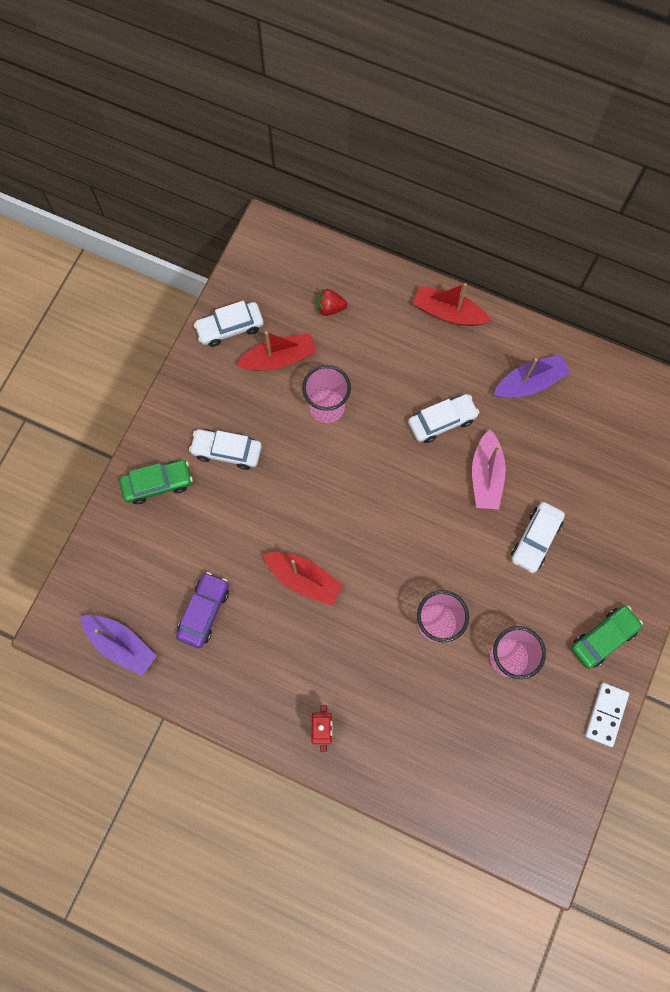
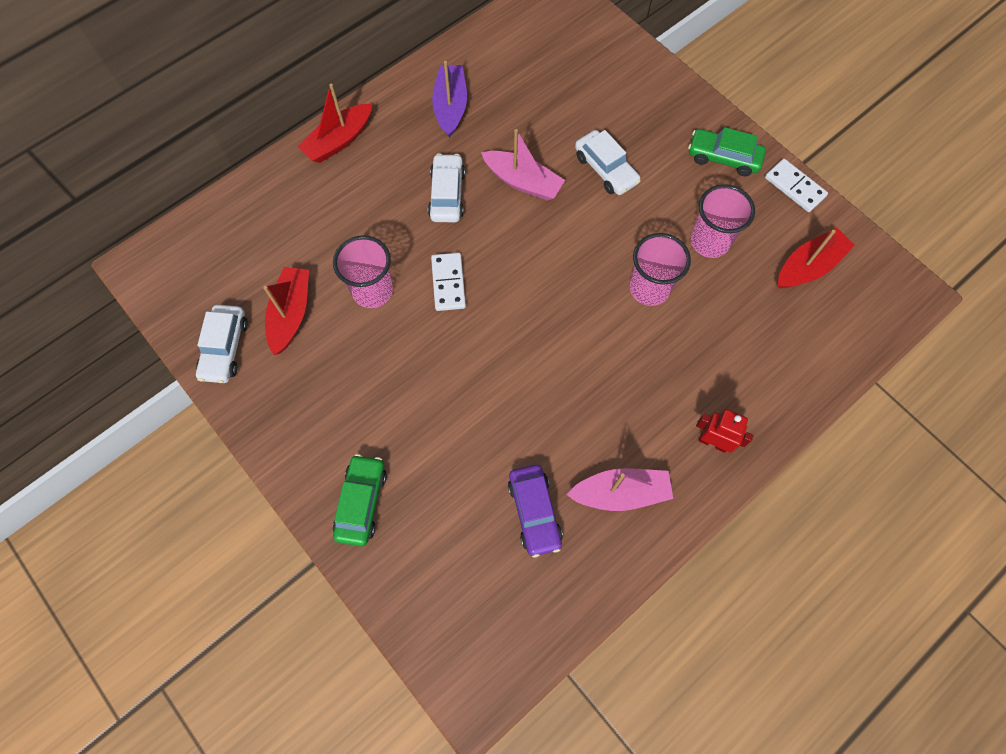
camera: 65 degrees left, 5 degrees down
(121, 644) = (530, 623): purple boat -> none
(204, 611) = (534, 512): purple car -> purple car turned 150 degrees counterclockwise
(227, 451) = (364, 411): white car -> none
(247, 671) = (620, 493): none -> pink boat
(304, 579) = (546, 392): red boat -> red boat (808, 266)
(330, 308) = (266, 241): red strawberry -> none
(362, 461) = (448, 283): none -> white domino
(603, 638) = (723, 157): green car -> green car turned 60 degrees counterclockwise

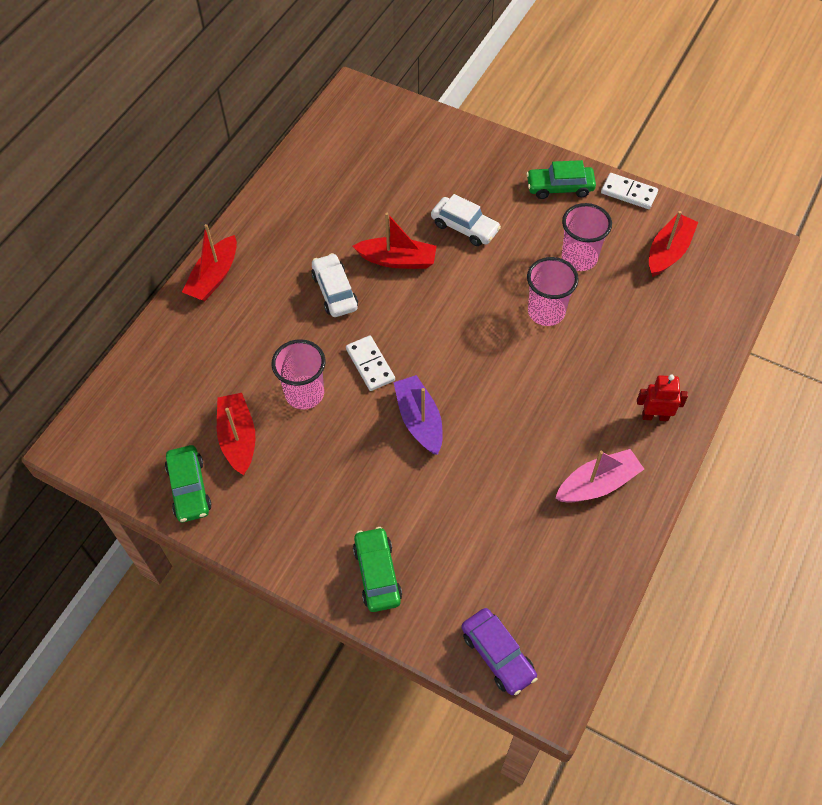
camera: 20 degrees left, 10 degrees down
(225, 348) = (189, 488): white car -> green car
(450, 106) = (303, 217): purple boat -> purple boat (419, 420)
(523, 182) = (397, 260): pink boat -> red boat
(534, 512) = (532, 526): purple car -> purple car (497, 655)

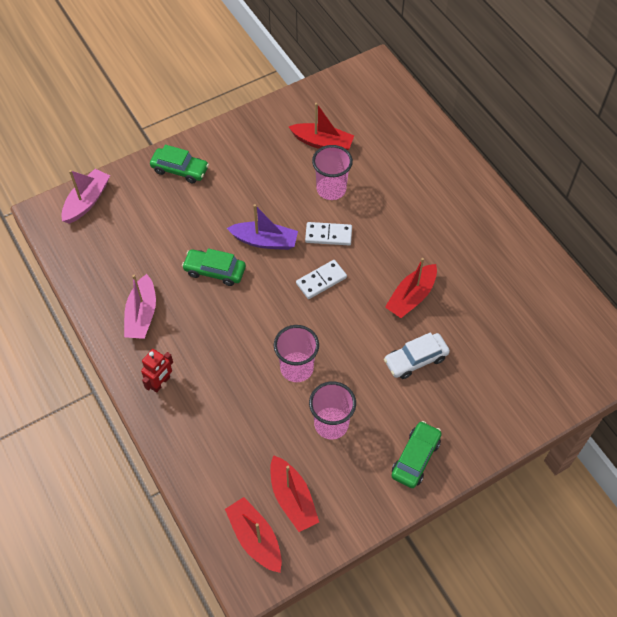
camera: 120 degrees right, 0 degrees up
(189, 488) = (304, 107): green car -> green car (215, 271)
(214, 277) = (466, 180): red boat -> red boat (255, 538)
(335, 291) = (407, 244): white car -> none
(497, 655) = (87, 201): purple car -> pink boat
(629, 193) = (375, 512): white domino -> white domino (321, 281)

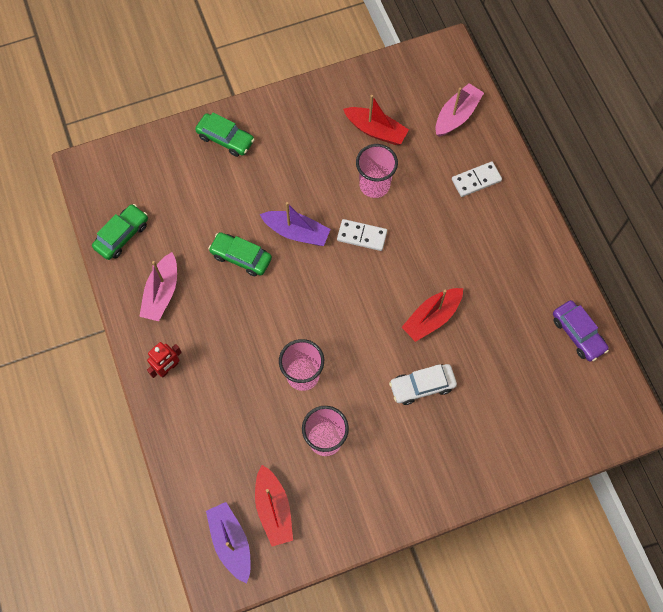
camera: 10 degrees right, 10 degrees up
(87, 201) = (127, 160): pink boat -> pink boat (456, 115)
(255, 538) = (231, 542): red boat -> purple boat
(321, 281) = (345, 285): white domino -> white domino (476, 180)
(415, 458) = (400, 489): green car -> green car (122, 235)
(553, 290) = (577, 334): none -> purple car

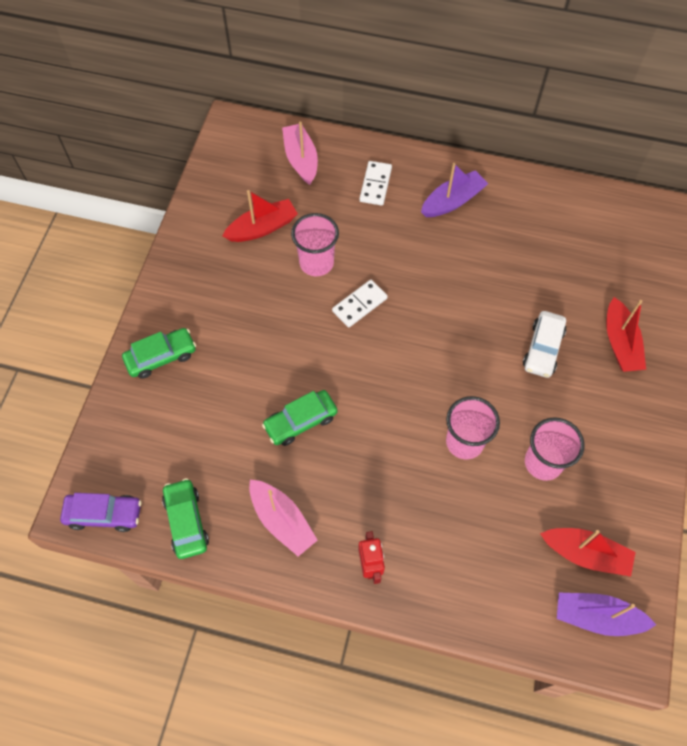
camera: 55 degrees left, 5 degrees down
(296, 232) = (313, 356): purple boat -> purple boat (452, 201)
(432, 318) = (482, 300): red boat -> red boat (620, 343)
(577, 334) = (572, 204): purple car -> purple car (104, 514)

